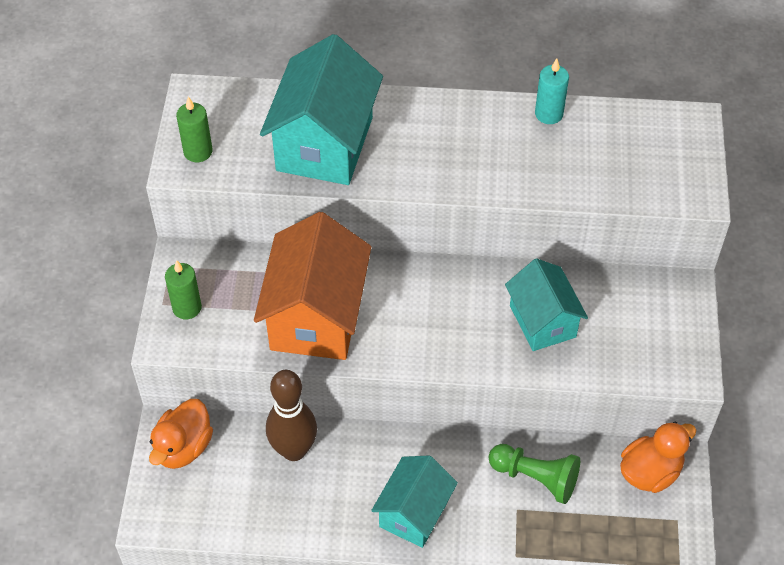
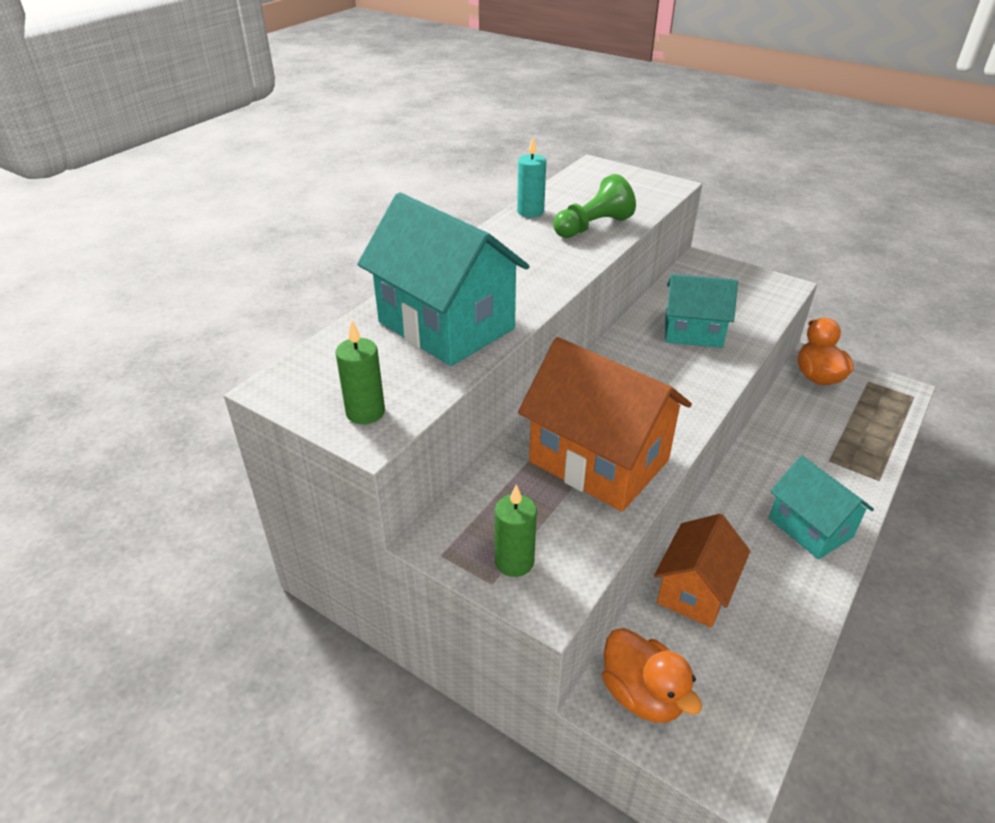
camera: 60 degrees left, 15 degrees down
(294, 450) = (695, 590): brown bowling pin -> orange house
(535, 478) = (799, 437): green pawn -> green pawn (593, 226)

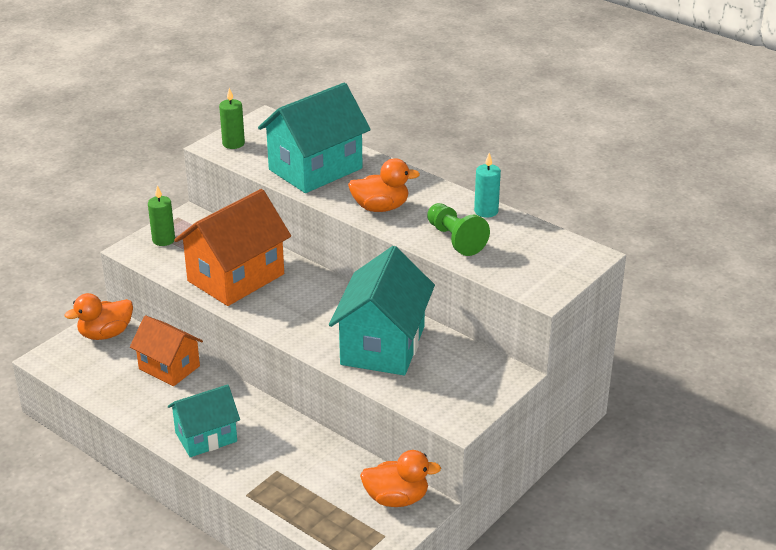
camera: 95 degrees right, 5 degrees down
(538, 272) = (380, 207): none -> orange duck
(693, 332) = (383, 345): turquoise house -> turquoise house, size x1.60

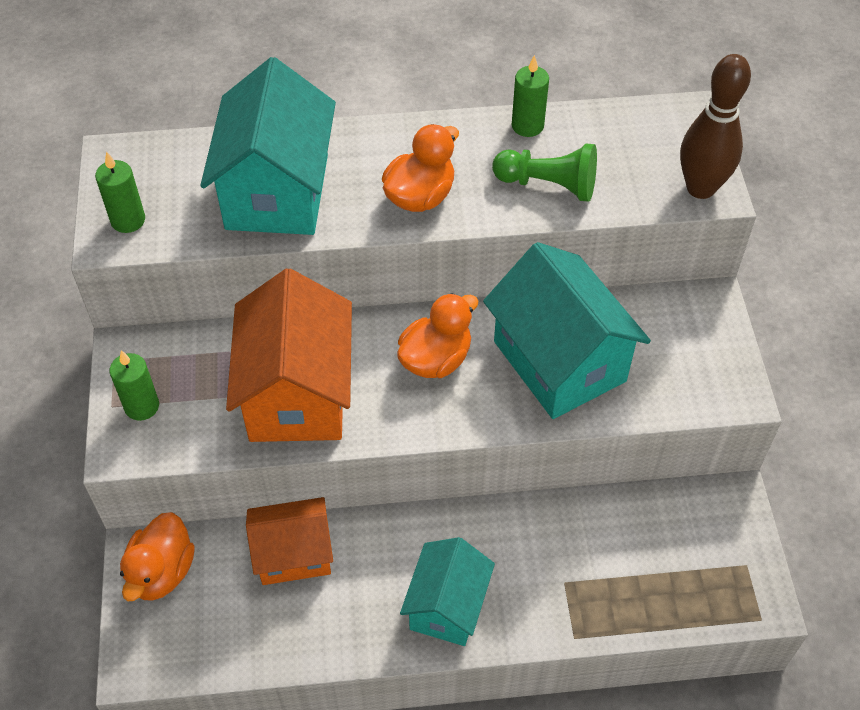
camera: 45 degrees left, 20 degrees up
(396, 498) = (704, 514): orange duck -> orange duck (436, 359)
(486, 211) = (527, 126): turquoise candle -> green candle
(539, 287) = (700, 188): none -> brown bowling pin

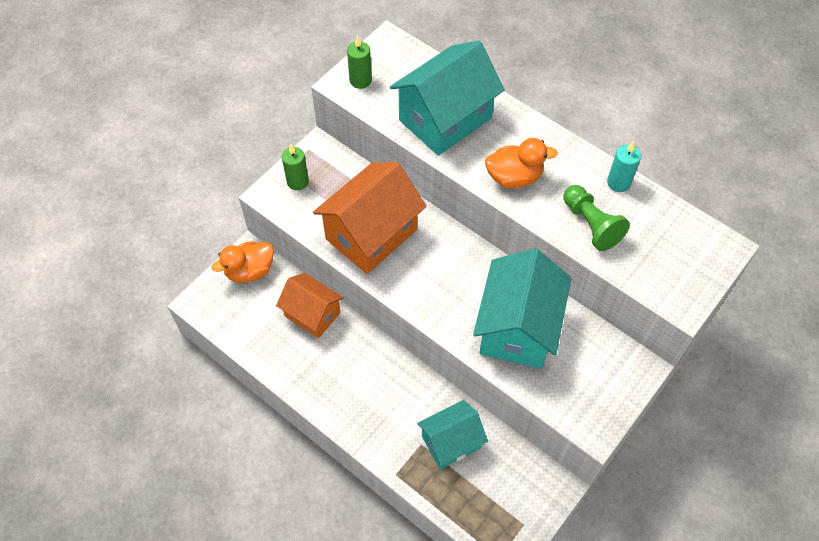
camera: 45 degrees right, 5 degrees up
(436, 359) = (455, 273): orange duck -> none
(447, 606) = (354, 402): turquoise house -> turquoise house (451, 442)
(527, 126) = (618, 182): green candle -> turquoise candle
(700, 188) = (678, 295): brown bowling pin -> none

